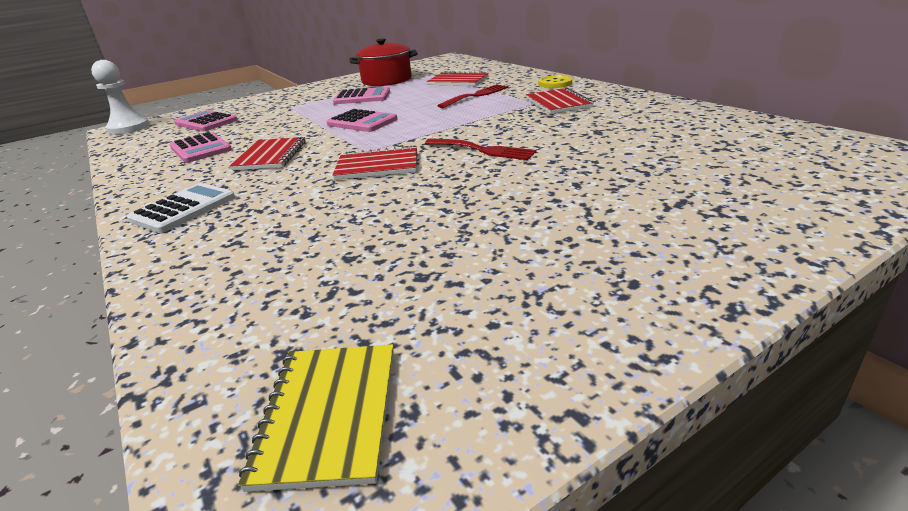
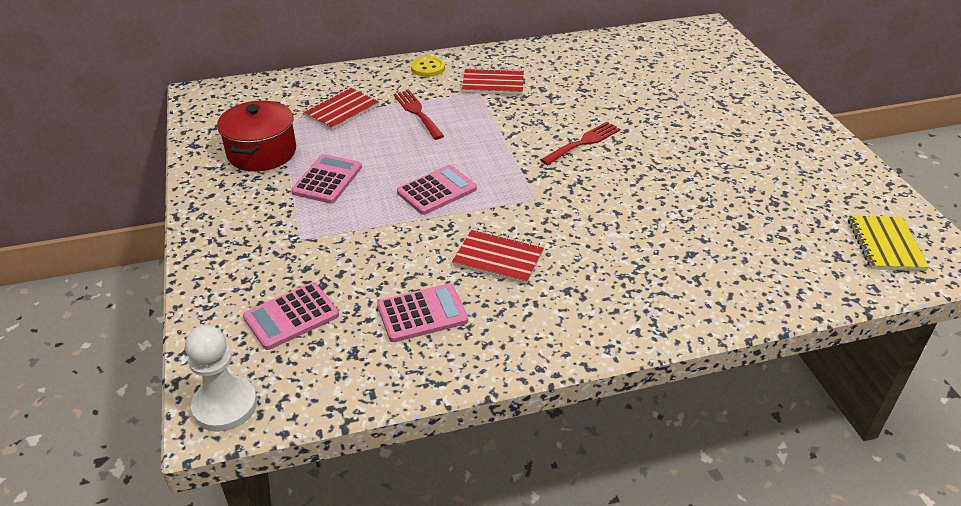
camera: 75 degrees left, 10 degrees up
(183, 209) = (611, 312): white calculator -> none
(328, 414) = (885, 245): yellow notebook -> yellow notebook turned 75 degrees clockwise
(377, 166) = (580, 196): red notebook -> none

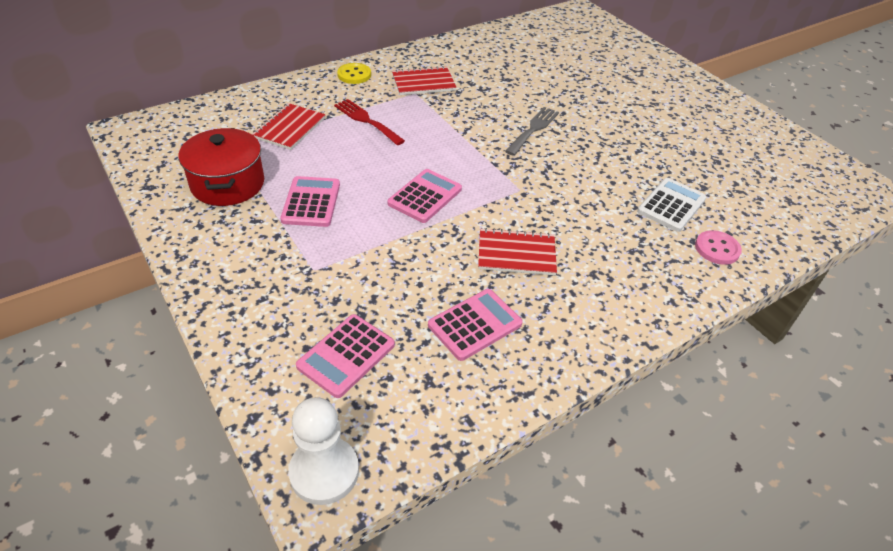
camera: 20 degrees left, 5 degrees up
(583, 142) = (533, 129): red fork -> grey fork
(692, 239) = (671, 205): none -> white calculator
(719, 290) = (717, 249): none -> pink button
(885, 245) = (818, 184): yellow notebook -> none

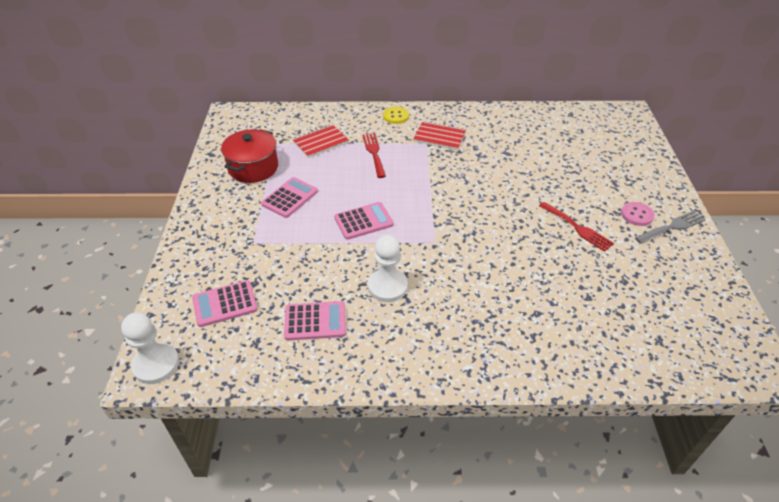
camera: 35 degrees right, 0 degrees up
(516, 254) = (387, 286): red notebook -> white pawn
(533, 129) = (489, 199): grey fork -> grey fork (672, 227)
(636, 128) = (577, 228): none -> red fork
(671, 205) = (543, 300): white calculator -> none
(717, 249) = (547, 350): pink button -> pink button (637, 215)

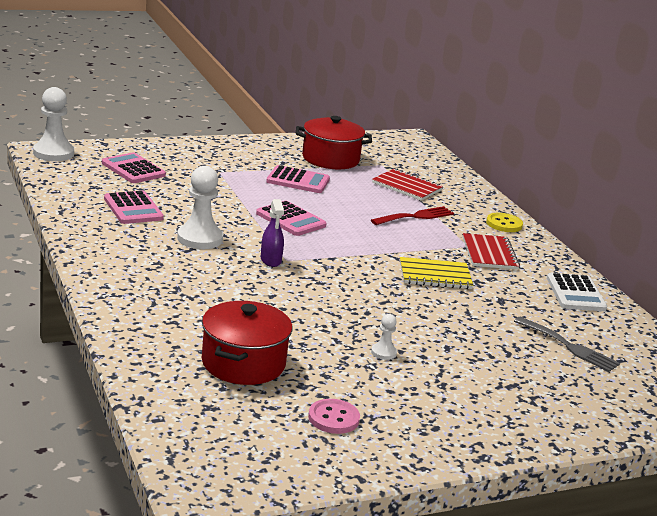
camera: 65 degrees right, 20 degrees down
(434, 251) = (271, 260): none -> purple spray bottle
(469, 171) = (435, 275): none -> yellow notebook
(499, 119) = (575, 293): none -> white calculator
(577, 228) = (383, 352): red fork -> white pawn
(596, 306) = (243, 363): none -> red pot
(637, 215) = (451, 401): pink button -> pink button (333, 418)
(672, 227) = (448, 432): grey fork -> grey fork (569, 346)

